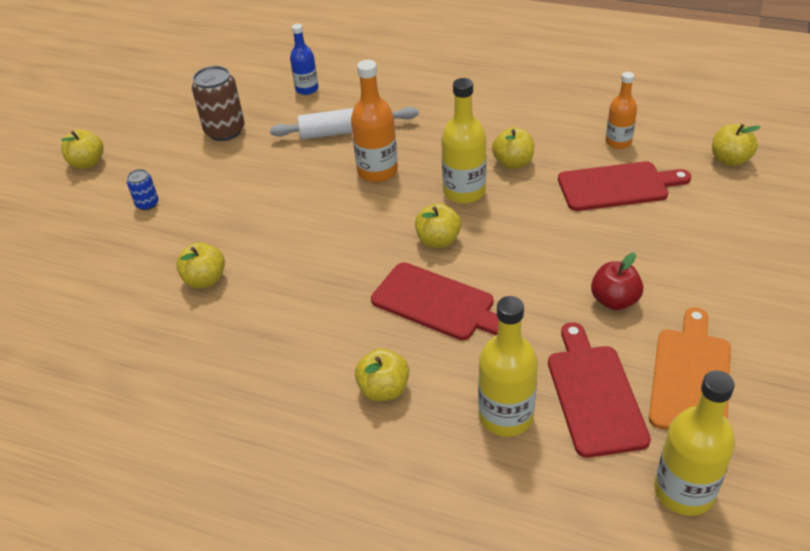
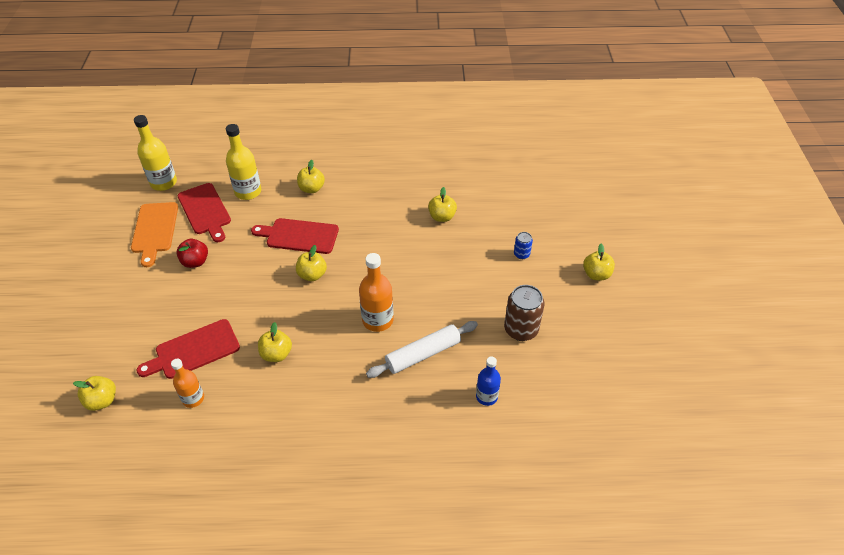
camera: 155 degrees right, 5 degrees up
(464, 192) = (306, 317): yellow bottle -> none

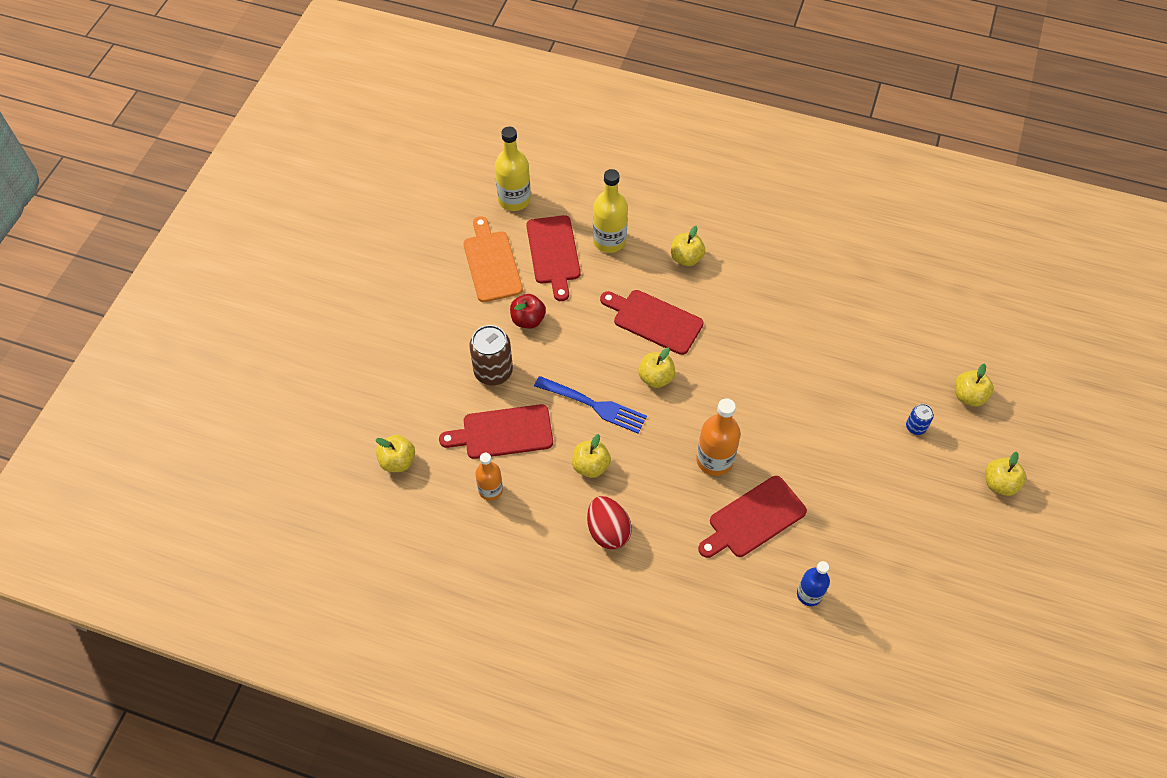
camera: 20 degrees right, 10 degrees up
(155, 230) = (491, 263): orange cutting board -> orange cutting board turned 150 degrees clockwise
(266, 308) = (593, 405): none -> blue fork
(305, 400) = (608, 531): none -> red egg
(423, 354) = (753, 519): white rolling pin -> red cutting board
(442, 217) = (834, 345): yellow apple -> yellow apple (968, 396)
(521, 329) = (878, 526): brown can -> brown can (493, 371)

